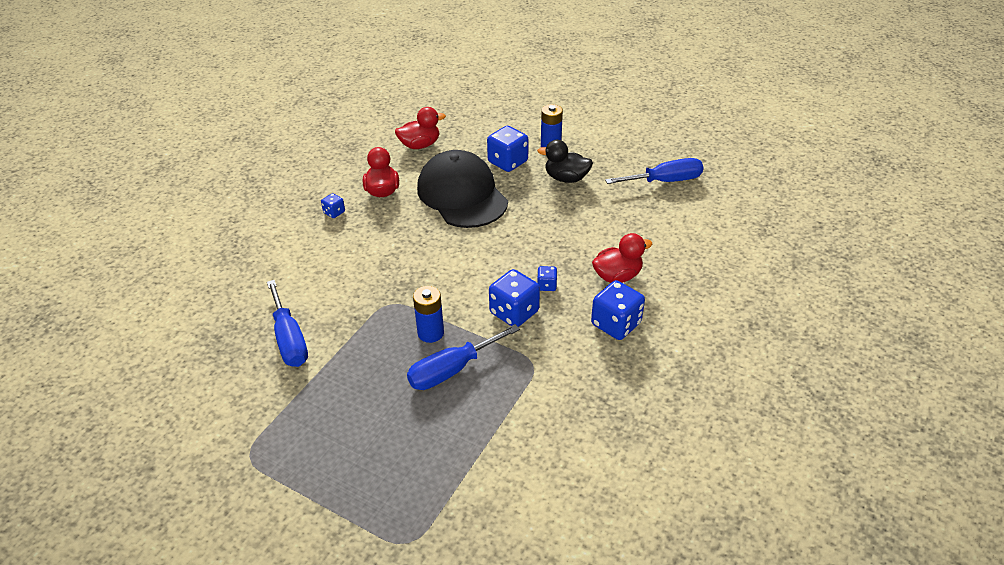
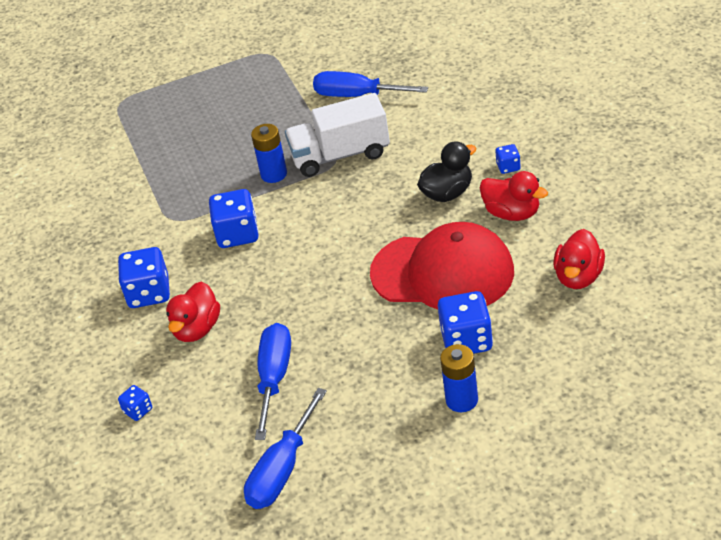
camera: 135 degrees right, 0 degrees up
(378, 305) = (340, 155): none -> white truck
(452, 370) = (222, 171): blue screwdriver -> blue screwdriver (274, 378)
(462, 194) = (443, 273): black cap -> red cap
(546, 285) = (243, 272): blue dice -> blue dice (138, 410)
(566, 178) = (382, 377): black duck -> black duck (447, 193)

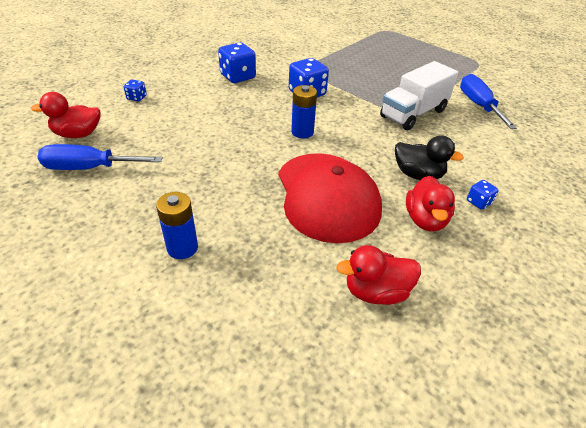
camera: 55 degrees right, 0 degrees up
(197, 329) = (214, 100): red duck -> red duck (78, 134)
(274, 174) = (372, 92): blue battery -> blue battery (302, 132)
(274, 378) = (179, 141): blue screwdriver -> none
(340, 155) = (413, 113): white truck -> white truck turned 90 degrees counterclockwise
(466, 340) = (255, 232): blue dice -> none

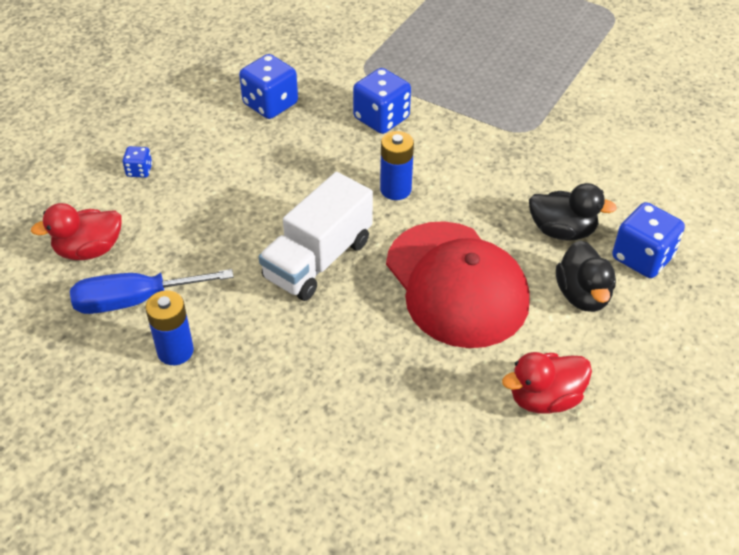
camera: 10 degrees left, 5 degrees up
(182, 248) = (306, 388): blue battery -> blue battery (175, 351)
(413, 113) = (537, 129): white truck -> white truck (318, 259)
(425, 220) = (582, 295): red duck -> black duck
(478, 105) = (623, 98): blue screwdriver -> none
(478, 202) = (642, 257): blue dice -> blue dice, size x1.97

